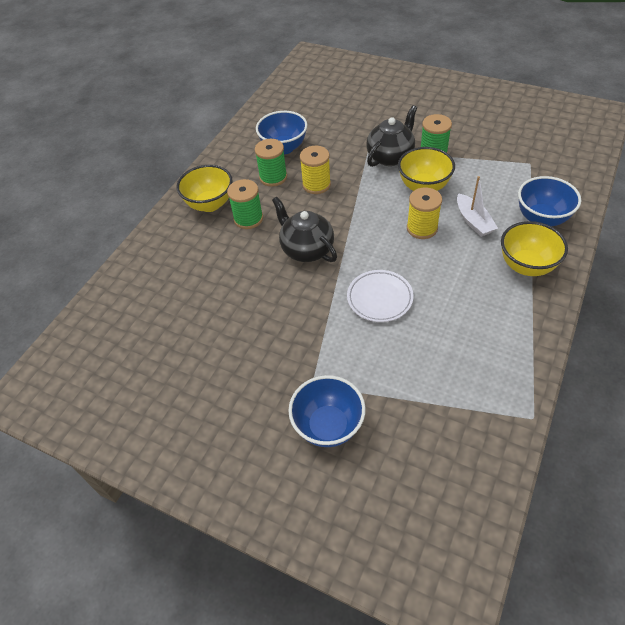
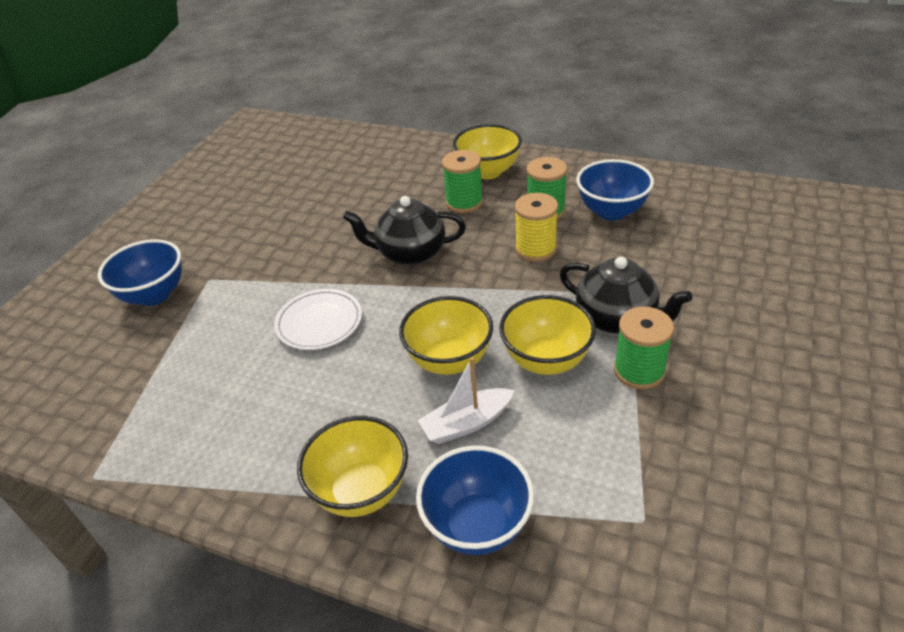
camera: 85 degrees right, 10 degrees down
(306, 249) = (410, 253): black teapot -> black teapot turned 135 degrees counterclockwise
(422, 228) = (449, 360): yellow spool -> yellow bowl

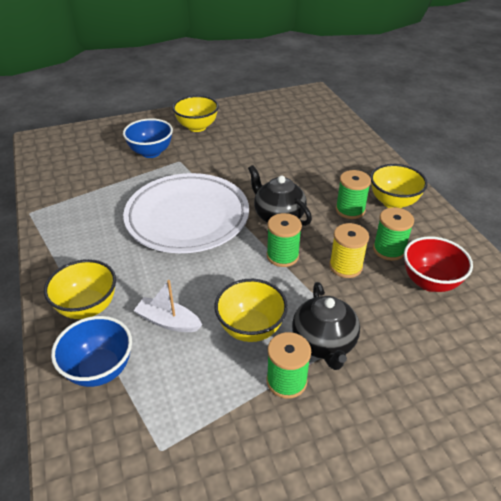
camera: 45 degrees right, 0 degrees up
(319, 323) = (187, 218): white plate -> white plate, size x2.11
(449, 360) = (209, 285): yellow bowl -> yellow bowl (197, 127)
(471, 282) = (282, 256): none -> green spool
(611, 211) = (429, 282): blue bowl -> red bowl

